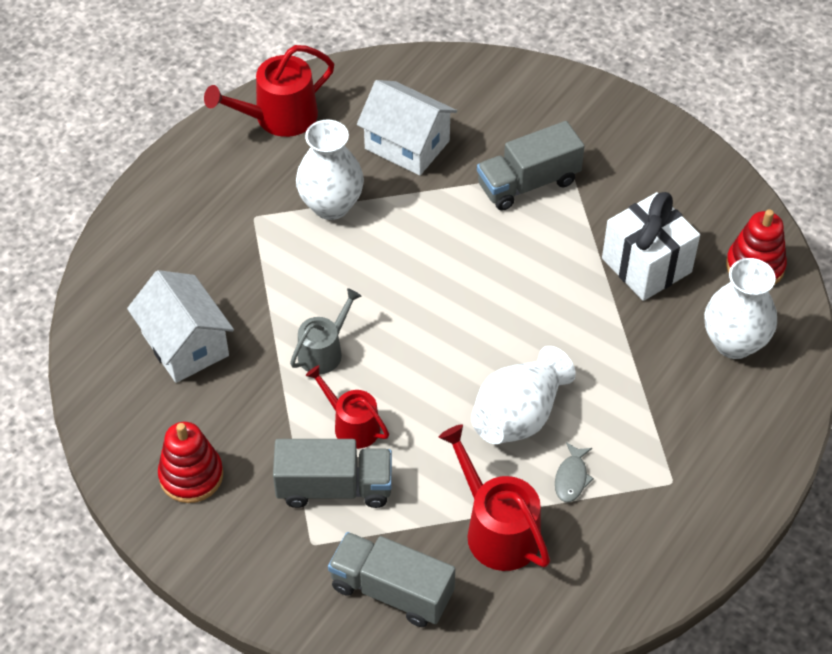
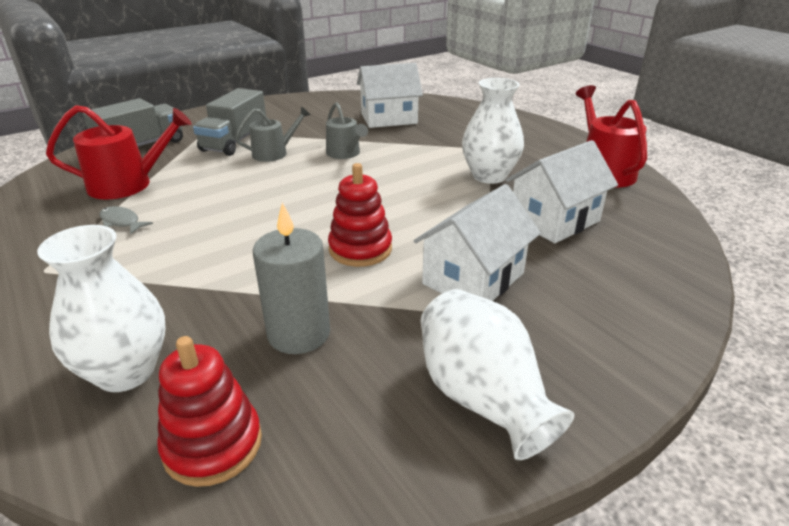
camera: 110 degrees right, 20 degrees down
(191, 475) = (292, 110): red stacking toy -> red stacking toy (360, 249)
(352, 425) = (274, 153): red watering can -> grey watering can
(519, 416) = (206, 212): white vase -> white vase (482, 398)
(528, 183) = (473, 278): grey truck -> white house
(646, 265) = (299, 333): white gift -> grey candle

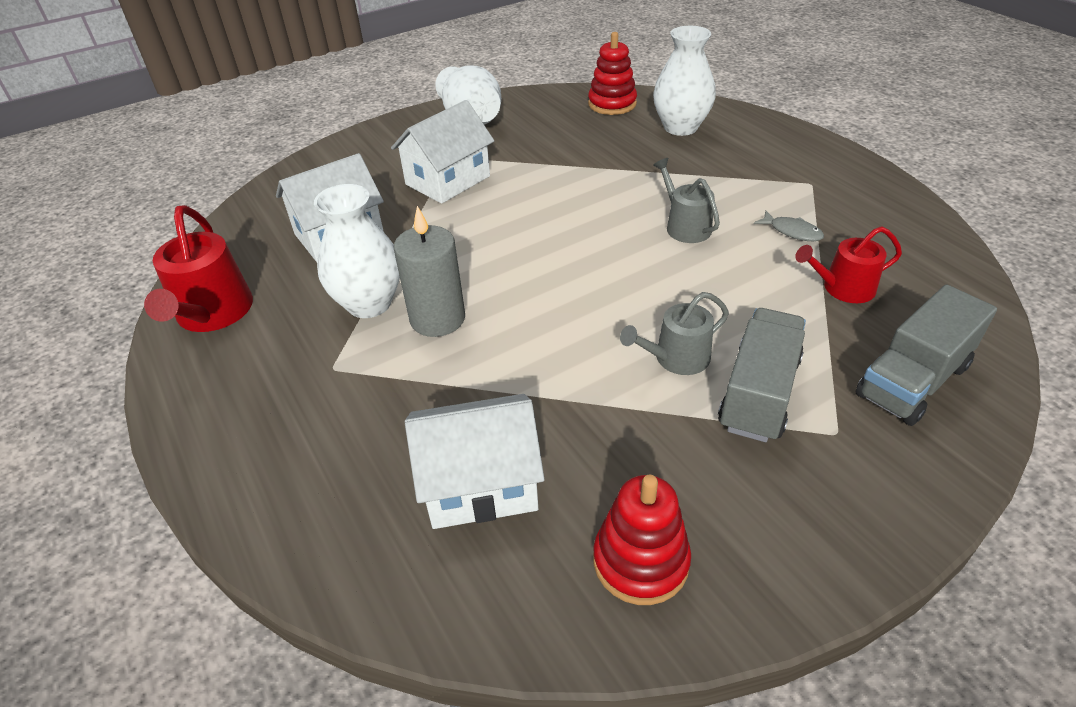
camera: 175 degrees left, 10 degrees up
(128, 184) = (843, 288): red watering can -> red watering can, size x0.65
(299, 333) = (580, 146): grey candle -> grey candle (437, 319)
(345, 153) = (563, 356): grey watering can -> grey watering can (685, 226)
(360, 249) = (539, 204): red stacking toy -> red stacking toy (640, 561)

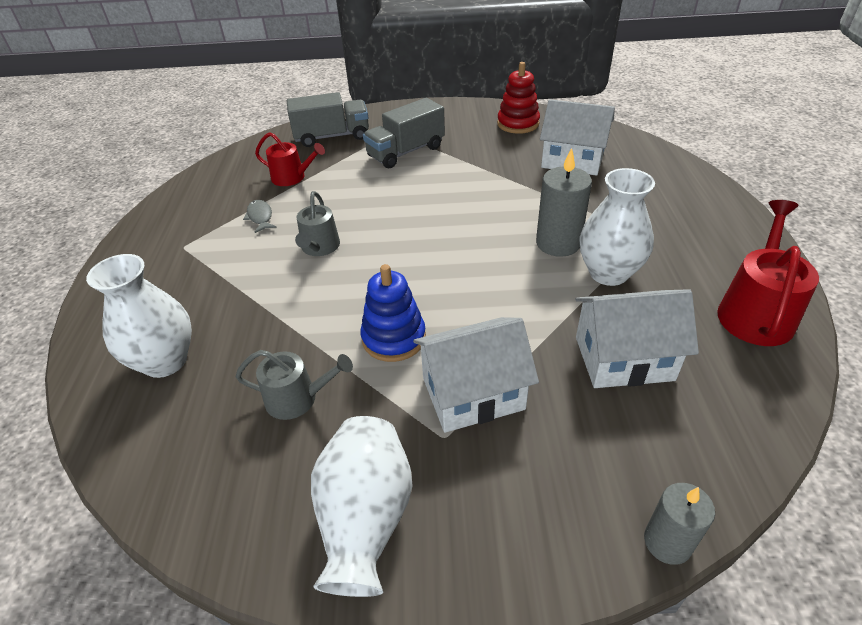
camera: 150 degrees left, 0 degrees up
(300, 162) = (667, 542): none -> grey candle
(534, 189) = (394, 338): none -> blue stacking toy
(612, 104) = (166, 450): red stacking toy -> none
(676, 358) = (427, 176): grey watering can -> grey watering can (297, 398)

